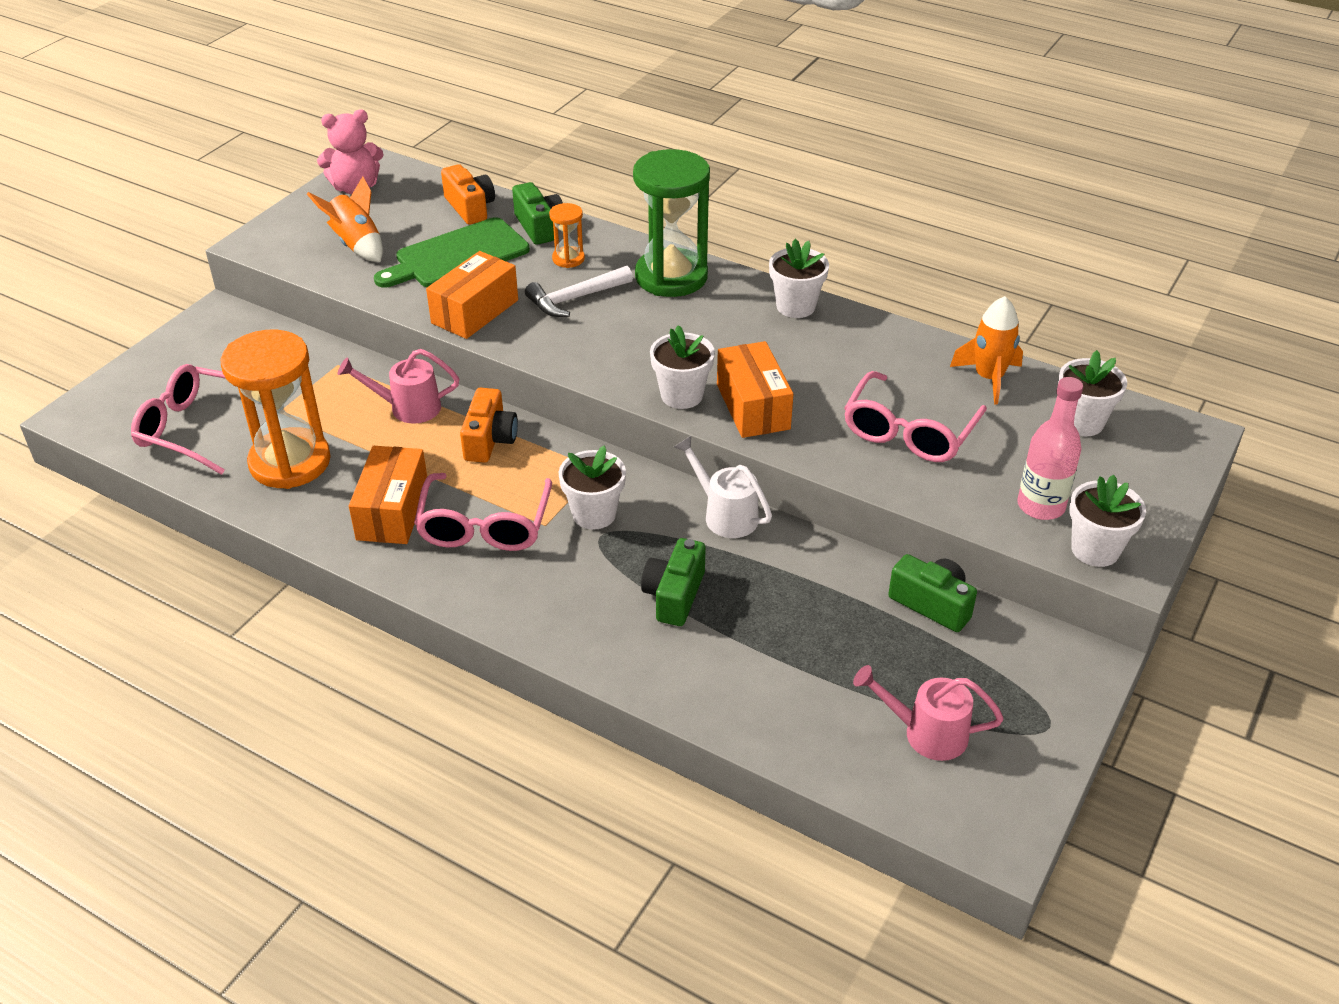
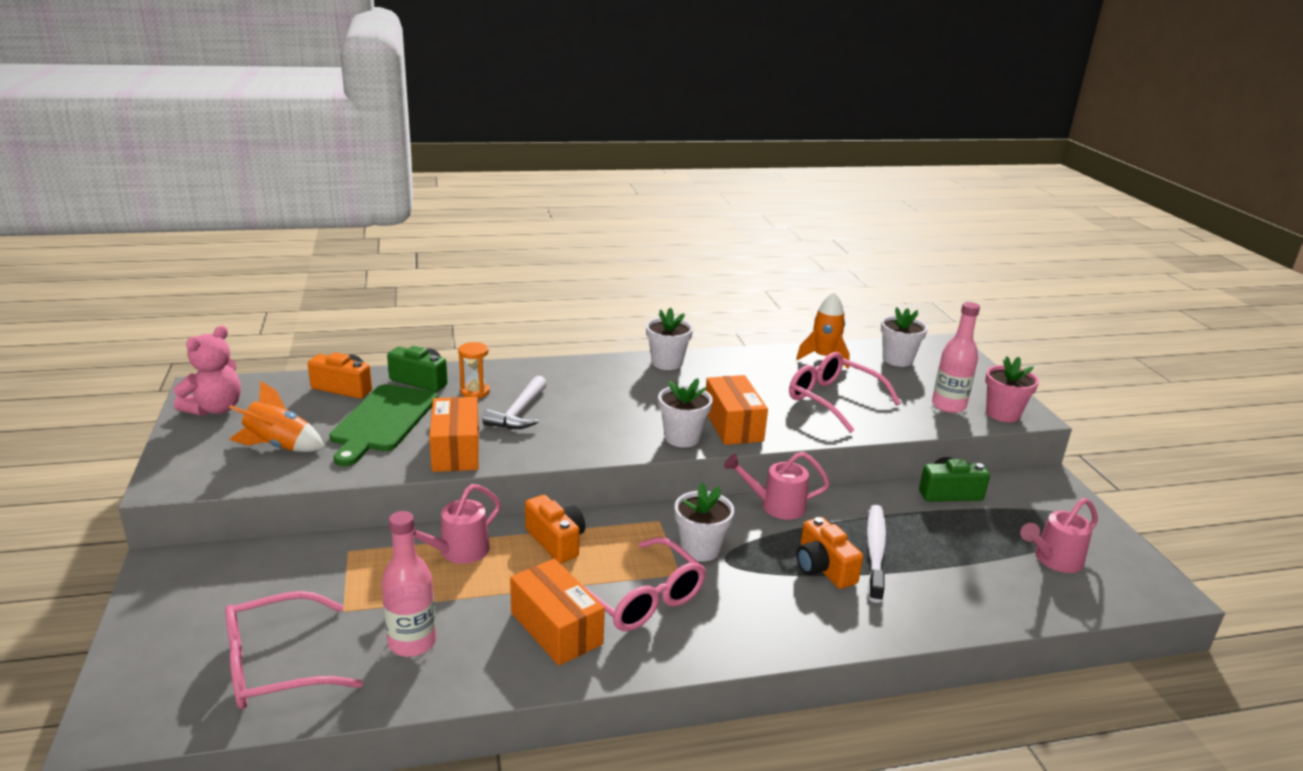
camera: 45 degrees left, 15 degrees down
(290, 462) = (412, 642): orange hourglass -> pink bottle
(671, 277) = (564, 376): green hourglass -> none
(674, 595) = (823, 568): green camera -> orange camera
(725, 514) = (776, 506): white watering can -> pink watering can
(749, 611) = (875, 552): none -> white toothbrush
(753, 406) = (733, 425): orange box -> orange box turned 45 degrees clockwise
(909, 432) = (833, 400): pink glasses -> pink glasses turned 150 degrees clockwise
(1095, 549) = (1002, 414): white flower pot -> pink flower pot

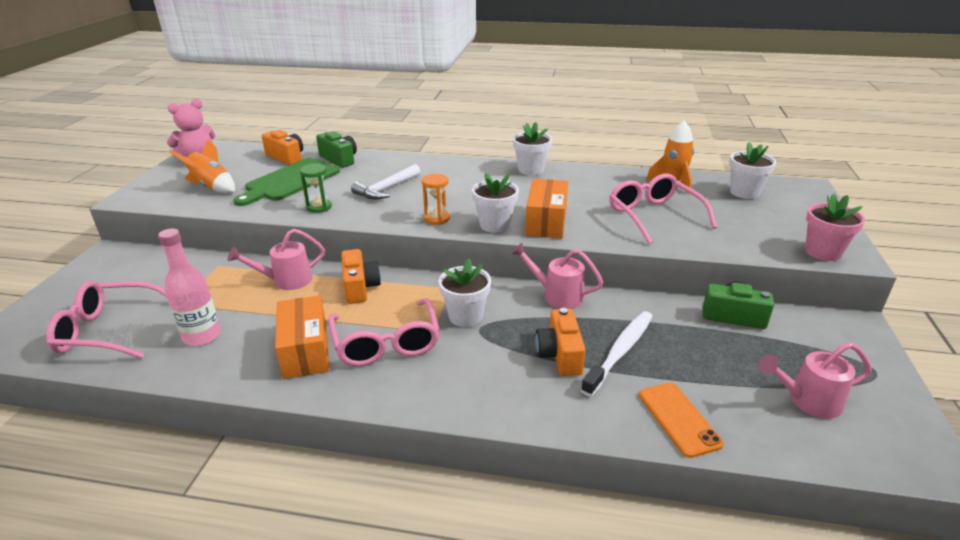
camera: 25 degrees right, 5 degrees up
(456, 450) = (319, 207): orange box -> green hourglass
(475, 392) = (369, 171): orange hourglass -> orange hourglass (437, 218)
(948, 406) = (767, 237): pink bottle -> none
(966, 603) = (678, 419): none -> orange phone

